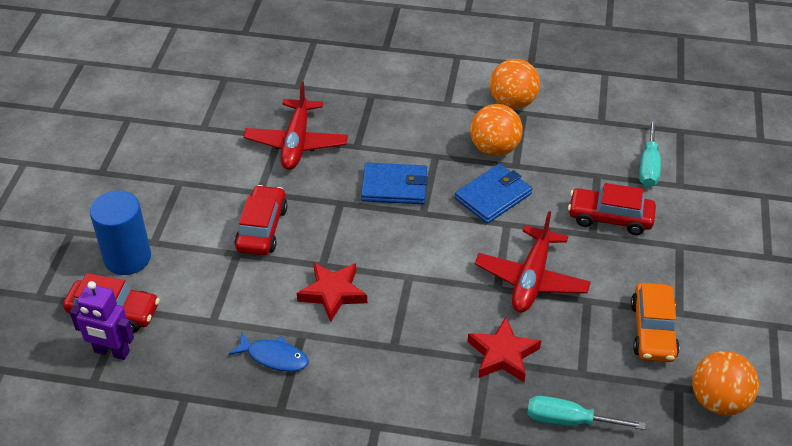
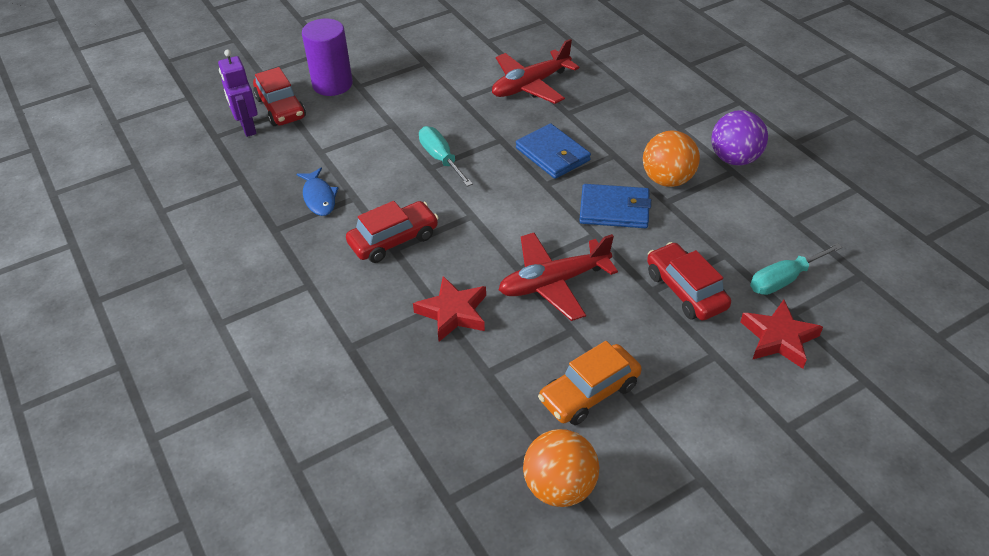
camera: 50 degrees right, 0 degrees up
(127, 258) = (332, 84): blue cylinder -> purple cylinder
(262, 229) = (428, 121): red car -> red car (393, 240)
(333, 293) = (409, 189): red star -> red star (779, 338)
(512, 102) = (734, 159): orange ball -> purple ball
(569, 421) = (427, 393): turquoise screwdriver -> turquoise screwdriver (441, 158)

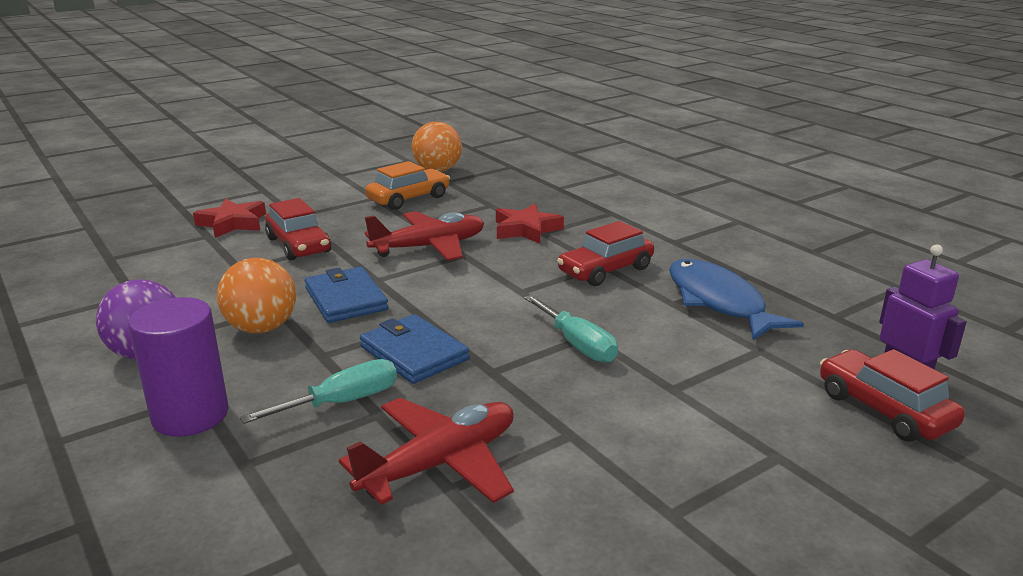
camera: 175 degrees right, 20 degrees down
(319, 197) = (718, 302): blue fish -> blue fish, size x1.74
(332, 84) = (830, 456): purple cylinder -> purple cylinder (190, 415)
(614, 209) = (346, 299): blue wallet -> blue wallet turned 60 degrees clockwise
(784, 280) = (193, 253): turquoise screwdriver -> turquoise screwdriver (342, 402)

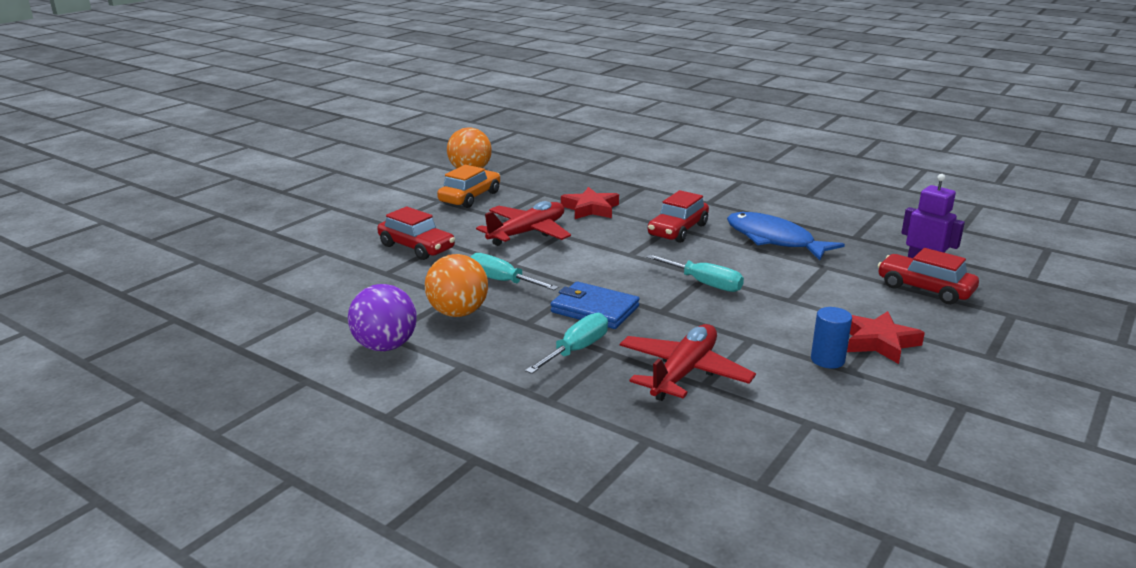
camera: 20 degrees left, 0 degrees up
(190, 415) = (472, 380): purple cylinder -> none
(232, 223) = (336, 238): red star -> red star (878, 342)
(346, 299) = (502, 281): blue wallet -> turquoise screwdriver
(651, 490) = (827, 360): none -> blue cylinder

